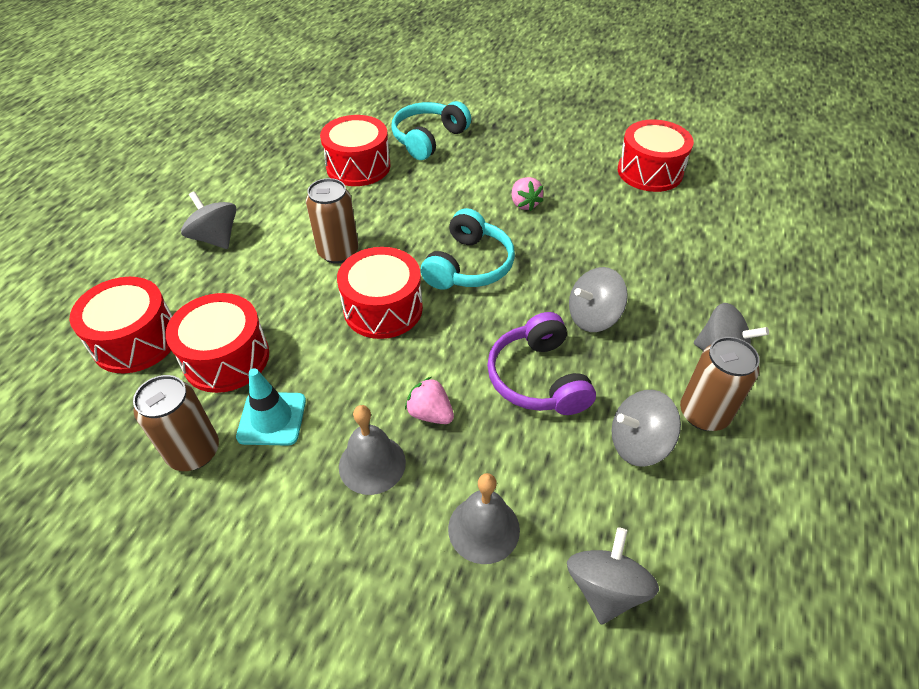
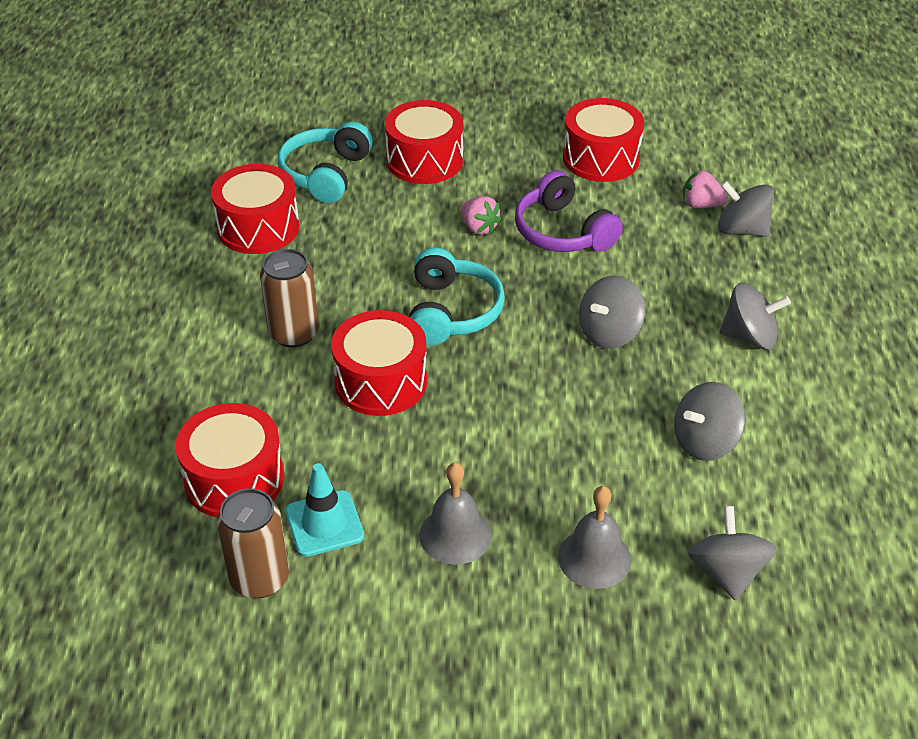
camera: 20 degrees left, 5 degrees down
(136, 340) = (114, 490): red drum -> red drum (424, 160)
(216, 238) = (134, 354): grey spinning top -> grey spinning top (741, 230)
(430, 413) = (489, 472): pink strawberry -> pink strawberry (701, 205)
(538, 378) = (581, 408): purple headphones -> purple headphones (562, 232)
(704, 414) = (754, 397): brown can -> none

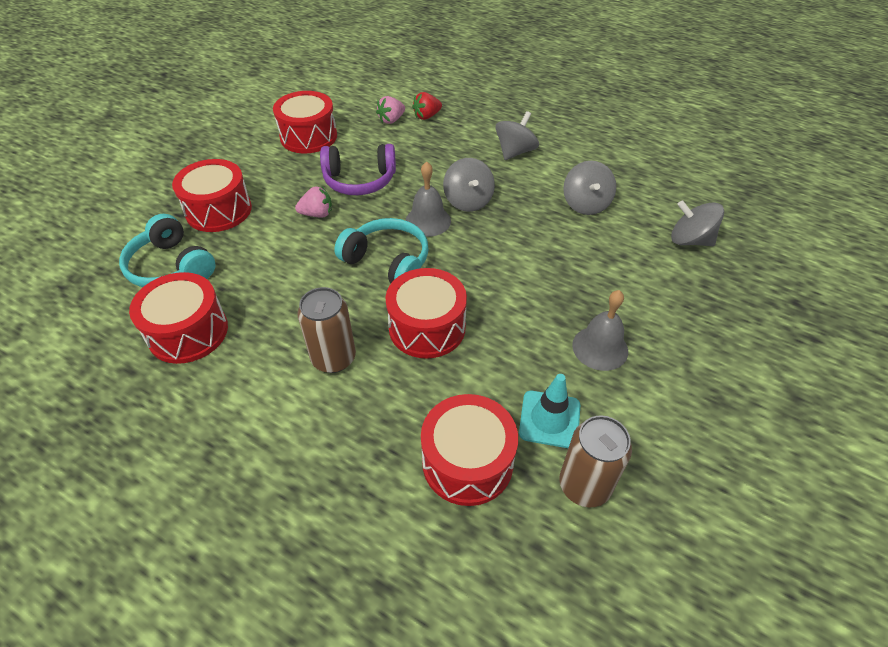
camera: 60 degrees left, 5 degrees up
(594, 558) = (653, 289): grey bell -> grey bell (428, 221)
(741, 230) = (427, 116): grey spinning top -> red strawberry

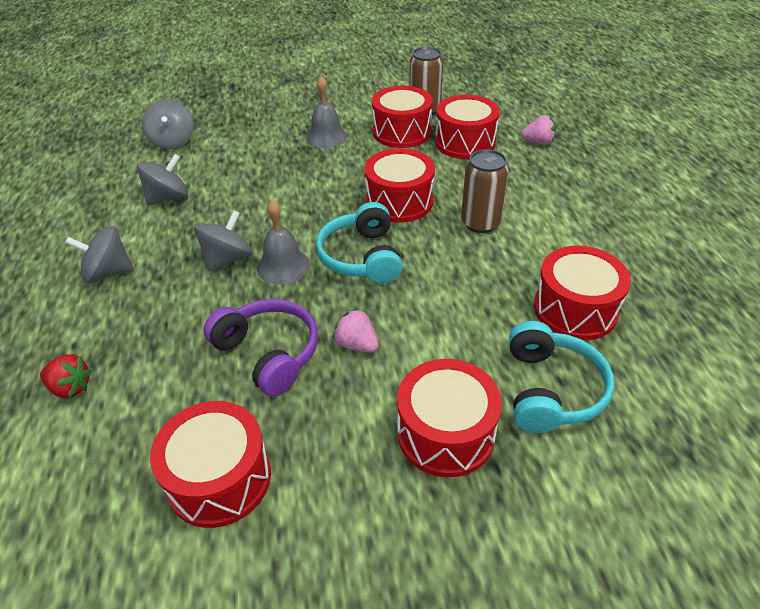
camera: 130 degrees left, 5 degrees down
(391, 120) = (106, 417): pink strawberry -> pink strawberry (538, 142)
(549, 419) = (402, 132): turquoise traffic cone -> red drum

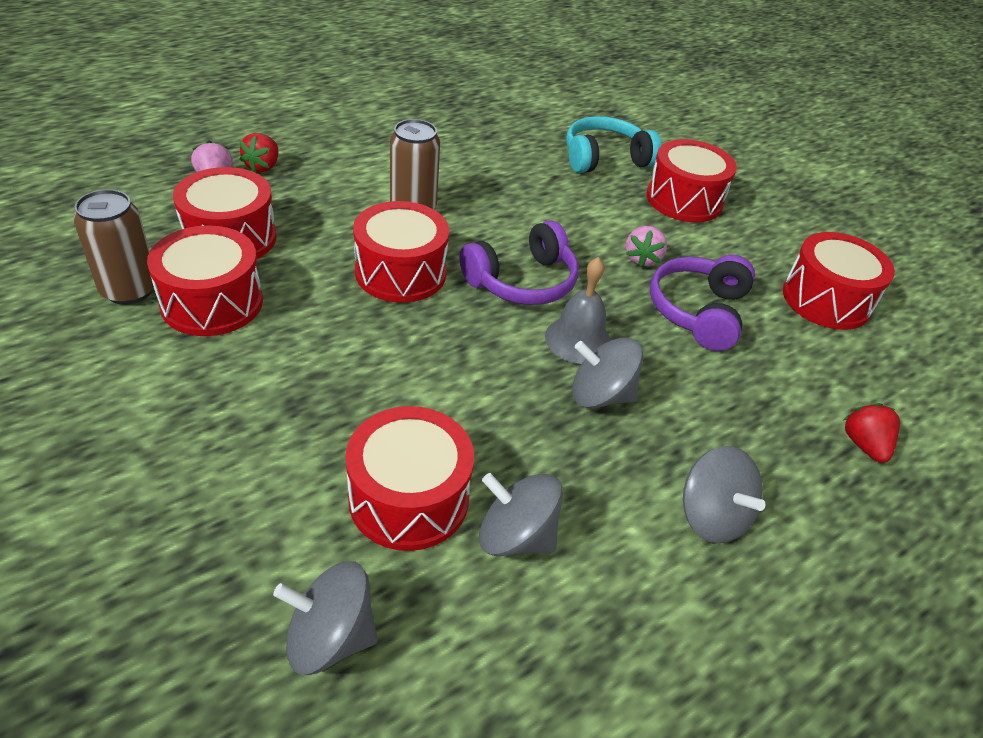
camera: 120 degrees left, 0 degrees up
(173, 141) = (330, 637): grey spinning top -> grey spinning top turned 135 degrees counterclockwise
(326, 137) = (248, 387): grey bell -> none
(362, 257) = (522, 281): turquoise headphones -> purple headphones
(555, 162) = (263, 166): none -> red strawberry
(575, 309) = (510, 150): red drum -> red drum (409, 498)

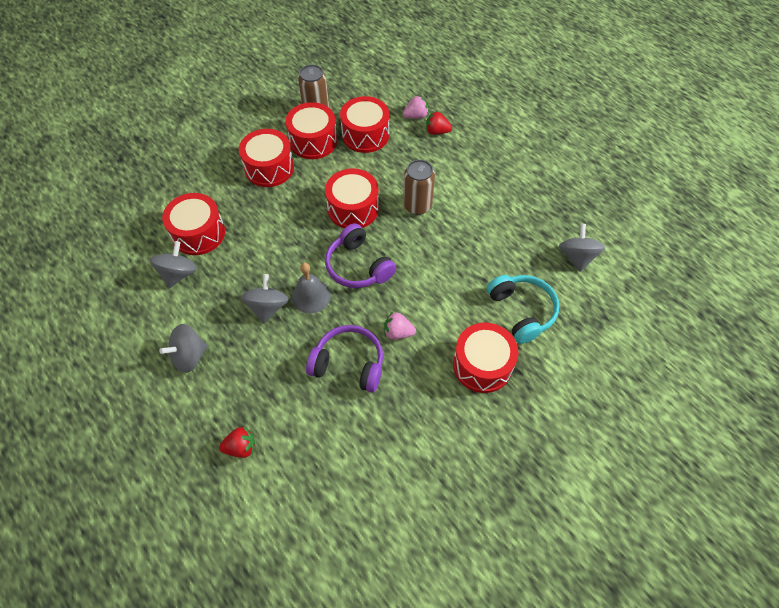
camera: 90 degrees right, 15 degrees up
(330, 637) = (135, 218): grey spinning top -> grey spinning top (577, 257)
(826, 300) = (379, 453): red drum -> red drum (269, 168)

